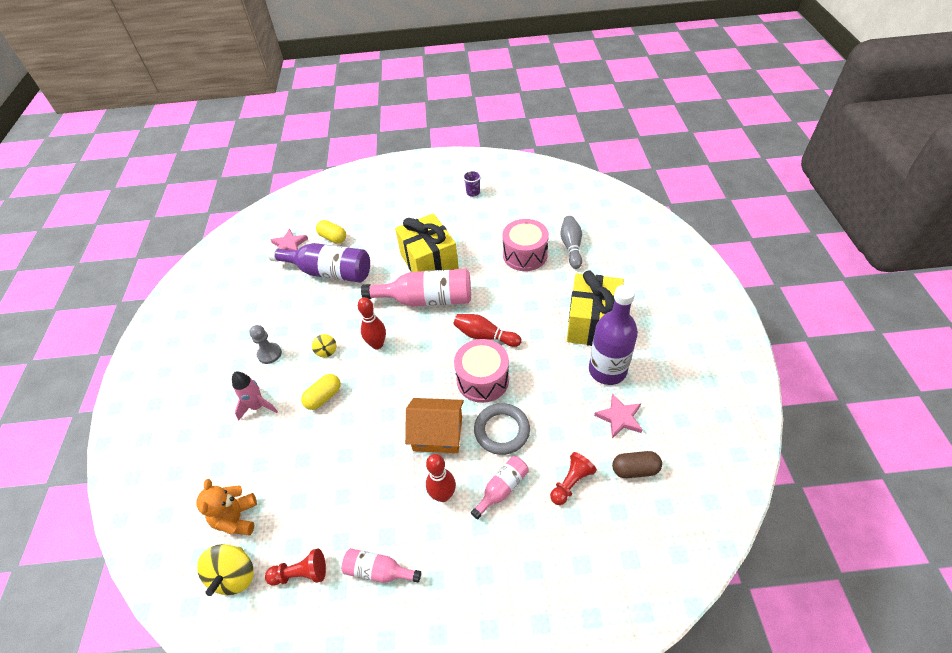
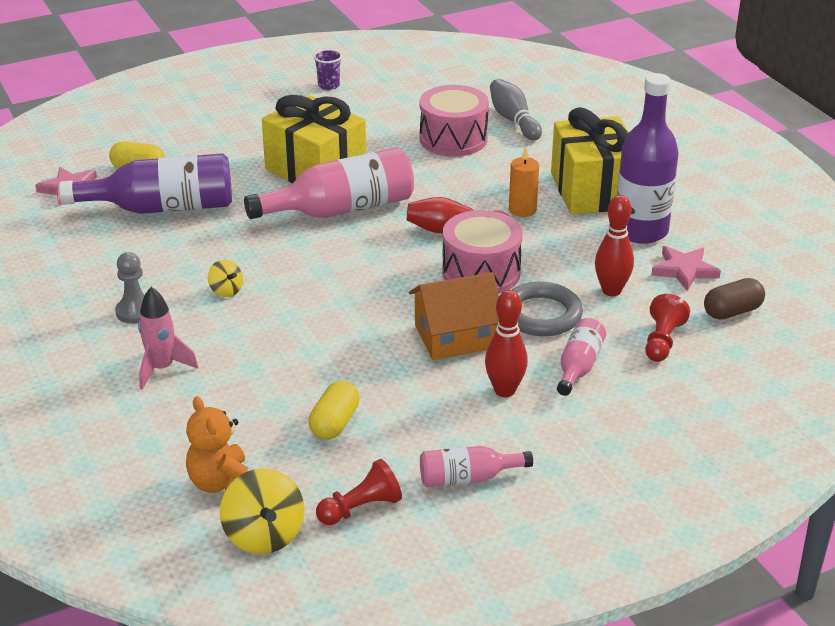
camera: 25 degrees left, 15 degrees down
(324, 397) = (259, 337): yellow capsule -> yellow capsule (335, 423)
(377, 344) = (301, 269): red bowling pin -> red bowling pin (611, 291)
(537, 329) = (522, 210): none -> orange candle

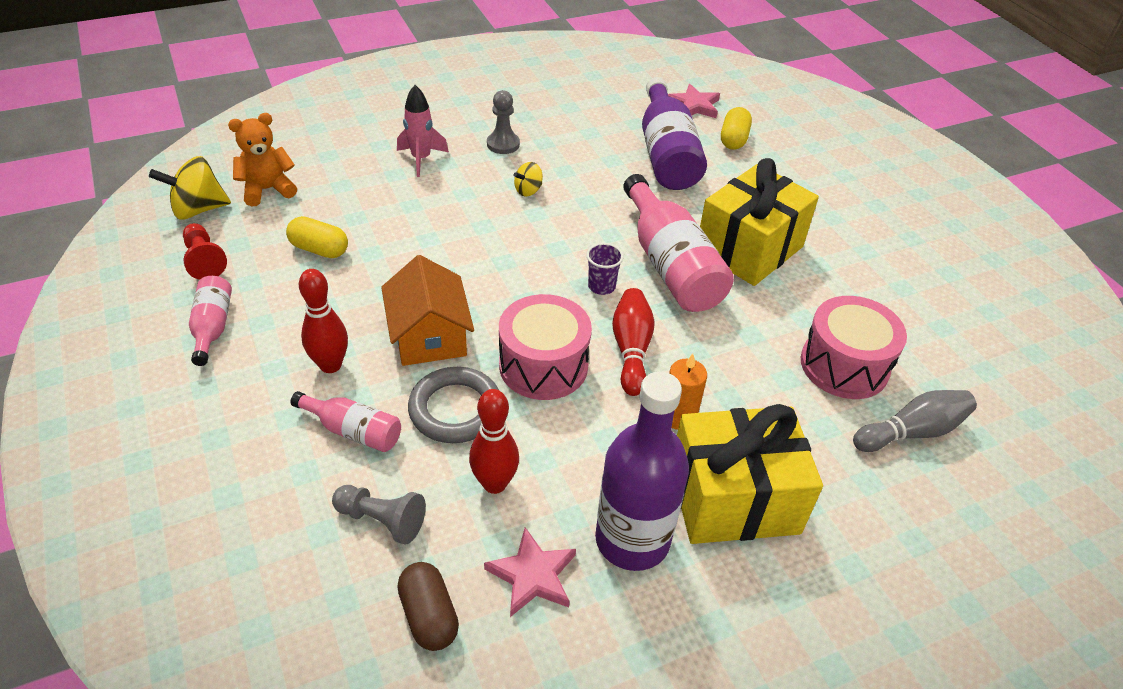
camera: 90 degrees right, 10 degrees up
(328, 85) = (948, 264): purple cup -> purple cup (601, 286)
(662, 341) = (382, 520): red pawn -> grey pawn

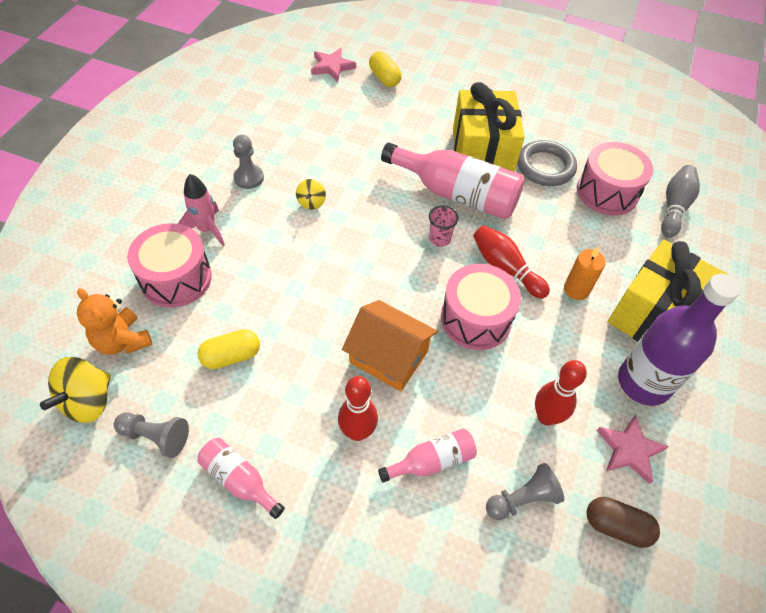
camera: 45 degrees left, 10 degrees up
(204, 260) = (156, 437): red pawn -> grey pawn
(267, 190) = (122, 341): orange teddy bear -> orange teddy bear turned 60 degrees counterclockwise
(355, 176) = (176, 278): none -> pink drum
(455, 409) = (468, 391): grey ring -> grey ring (545, 167)
(601, 286) = (439, 239): purple cup -> pink cup
(666, 154) = (360, 115): purple bottle -> none

